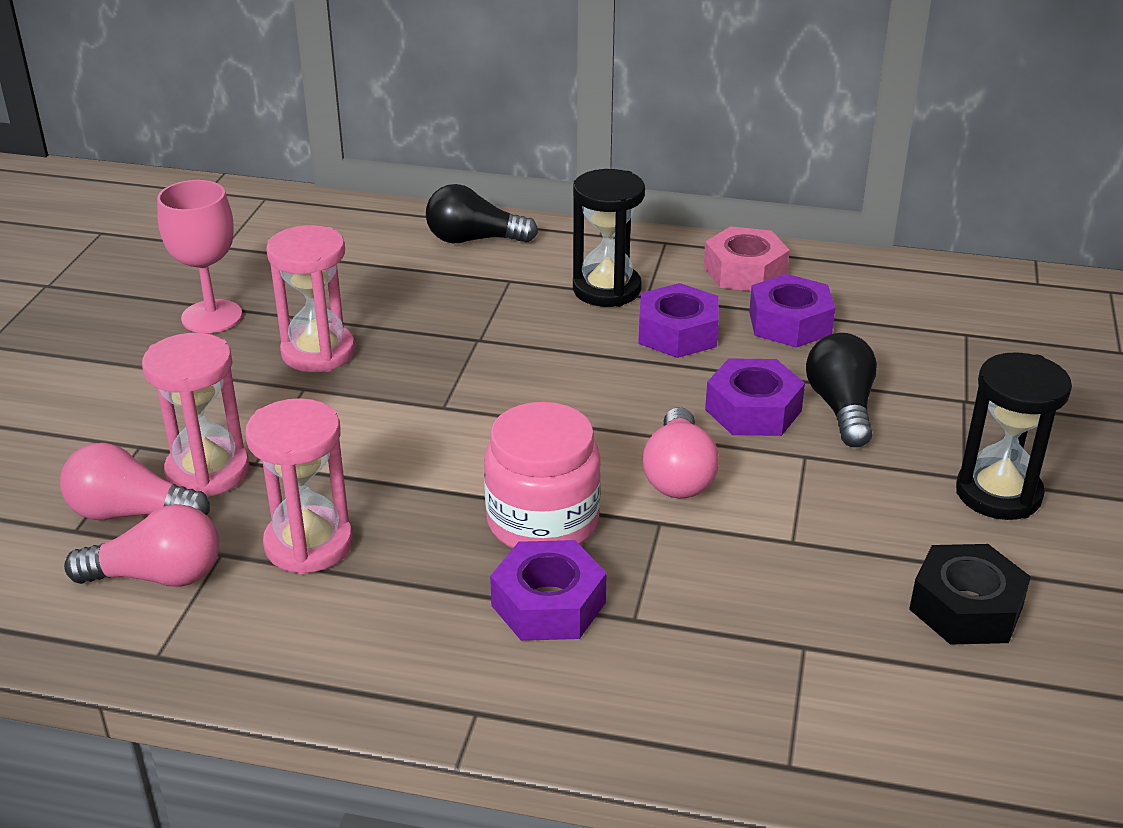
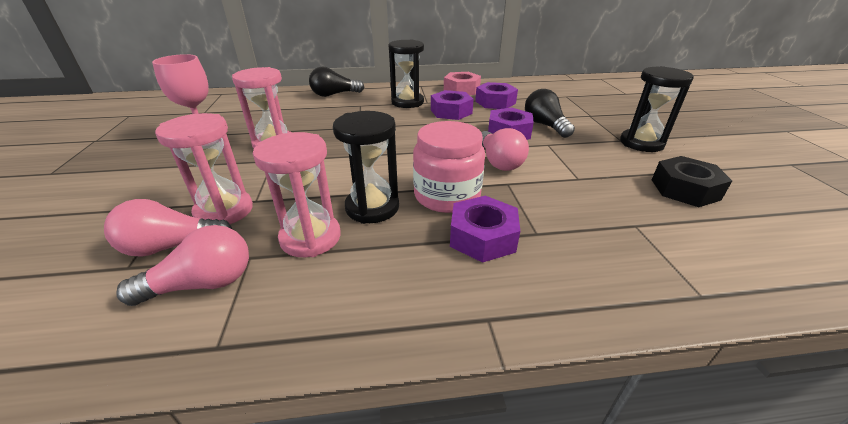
camera: 20 degrees left, 0 degrees up
(416, 516) = (372, 207): none -> black hourglass

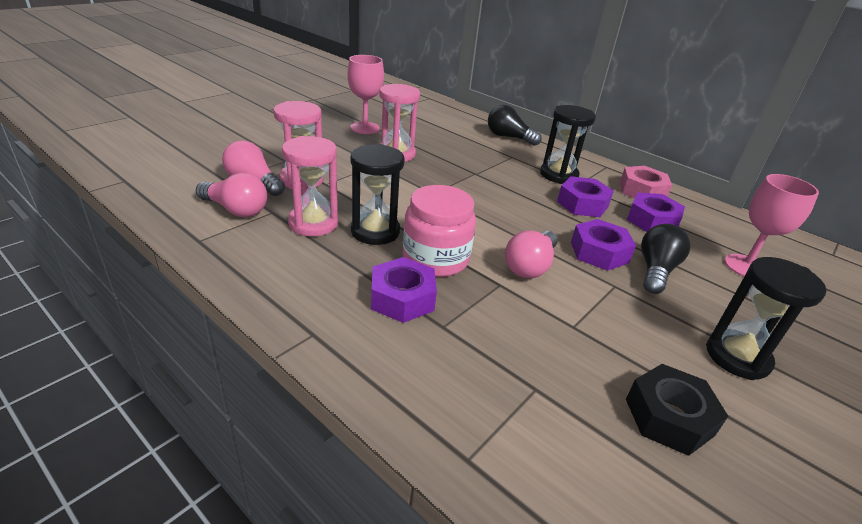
camera: 45 degrees right, 0 degrees up
(564, 102) = (746, 266): none -> pink goblet

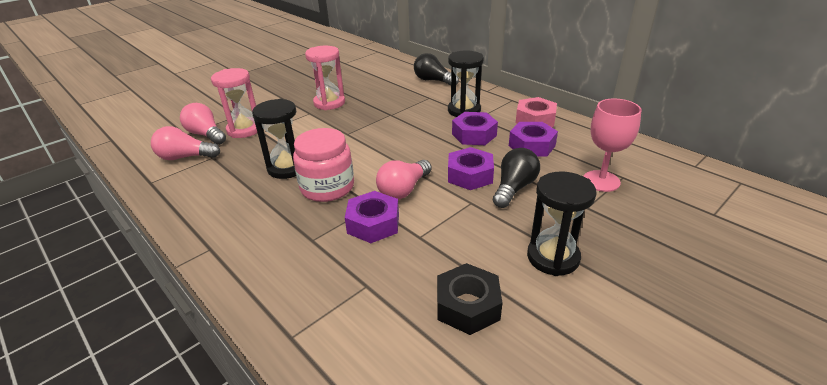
camera: 10 degrees right, 0 degrees up
(236, 210) = (185, 157): pink light bulb -> pink light bulb turned 150 degrees clockwise
(313, 223) = (241, 164): pink hourglass -> none
(365, 128) = (311, 83): pink goblet -> none
(402, 298) = (288, 219): purple nut -> purple nut (373, 224)

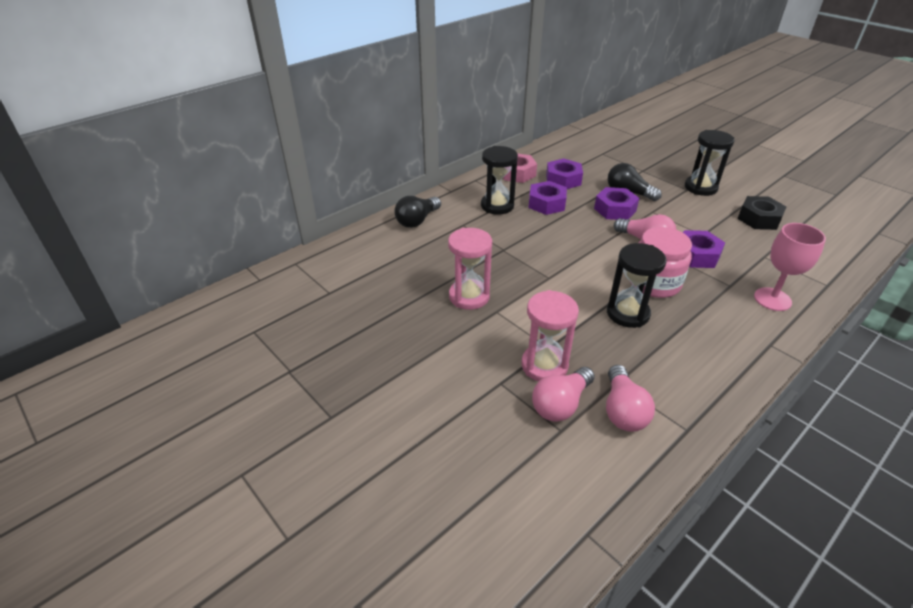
camera: 90 degrees left, 5 degrees up
(601, 181) = (609, 161): pink goblet -> pink goblet (772, 299)

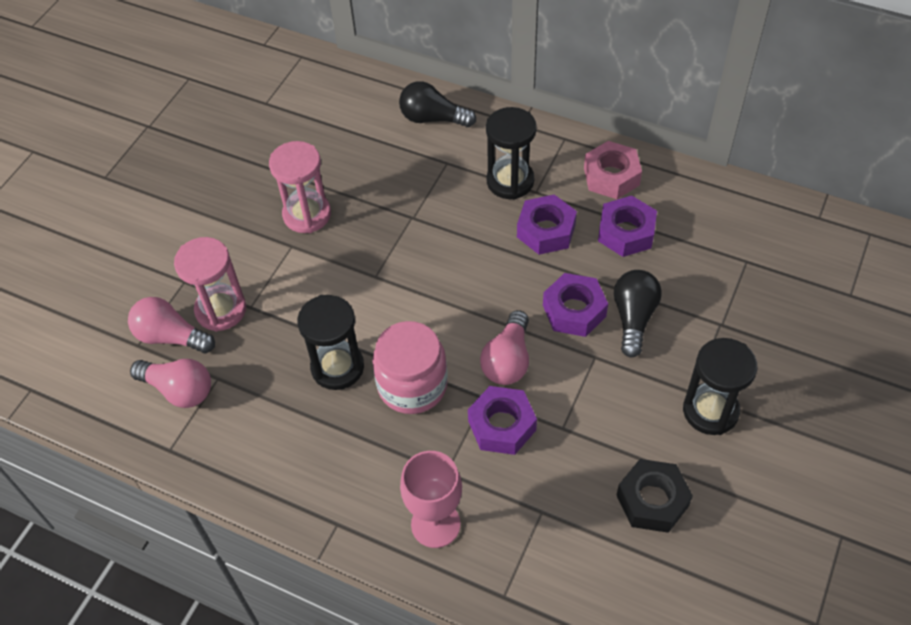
camera: 70 degrees right, 15 degrees up
(623, 410) = (179, 390): pink light bulb -> pink light bulb turned 135 degrees counterclockwise

